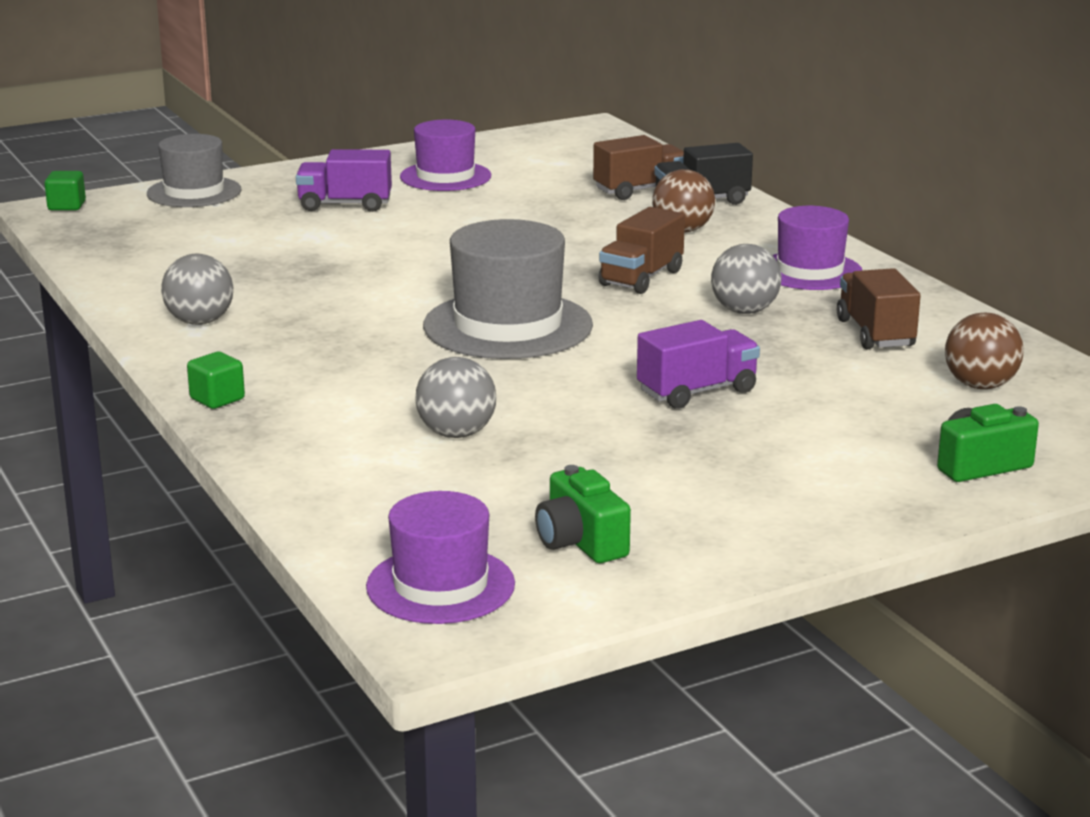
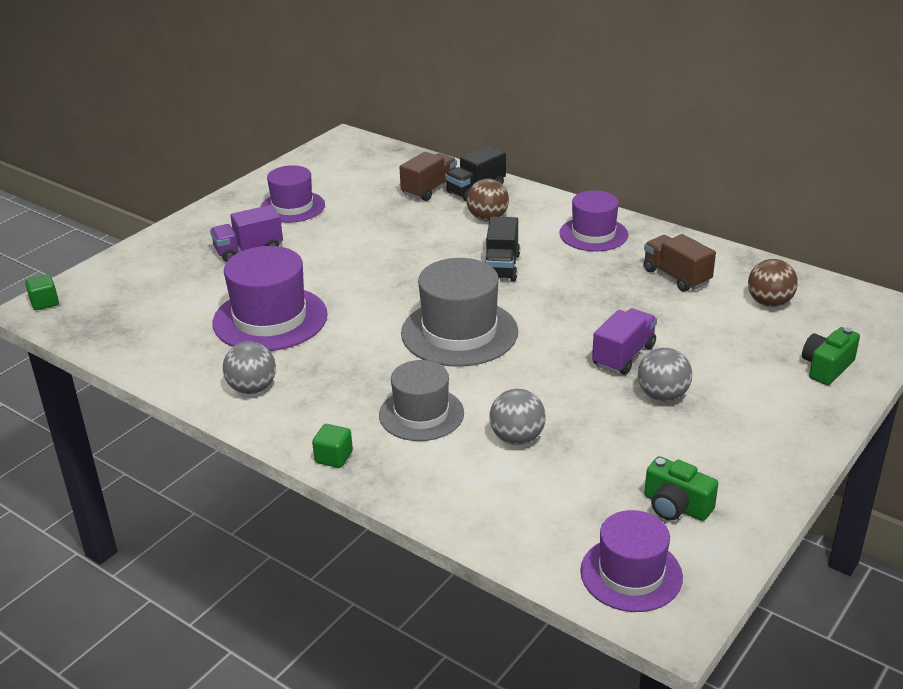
camera: 25 degrees left, 10 degrees up
(194, 192) = (128, 265): grey hat -> grey hat (421, 414)
(294, 268) = (270, 319): none -> purple hat
(641, 278) = (501, 267): brown truck -> black truck
(744, 311) = (587, 279): grey ball -> grey ball (662, 395)

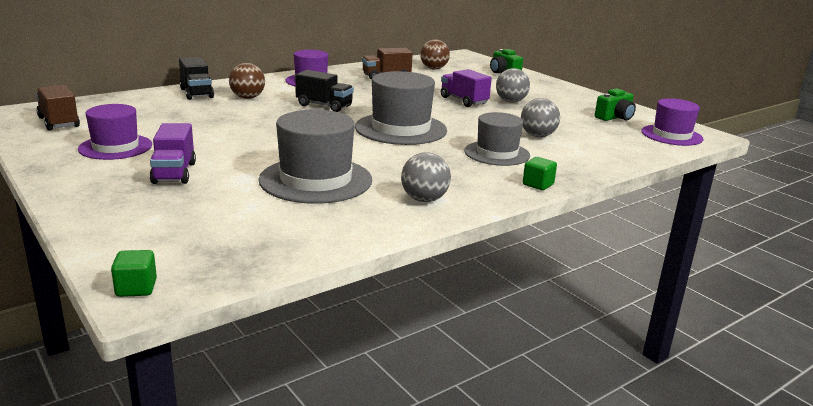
camera: 75 degrees left, 10 degrees down
(270, 319) = (315, 180): purple hat -> grey hat
(429, 189) = (171, 104): brown truck -> brown truck (59, 122)

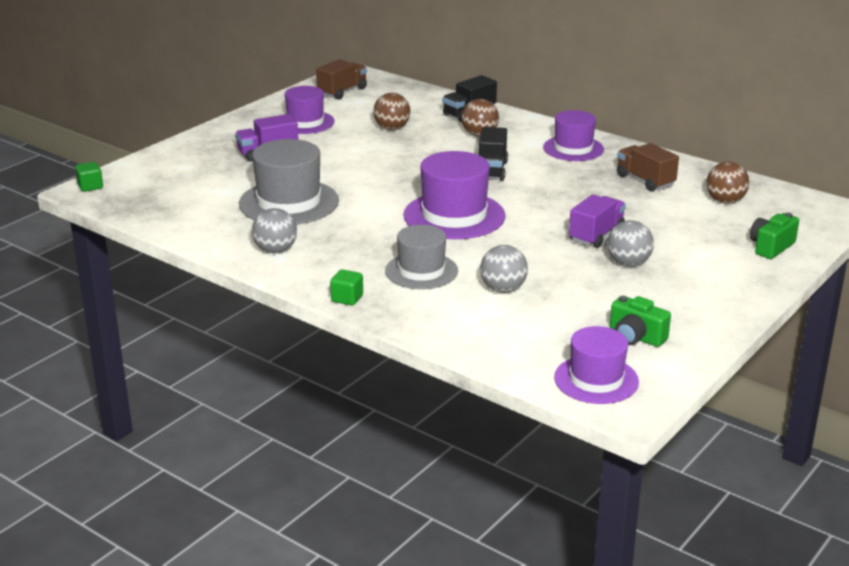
camera: 75 degrees right, 5 degrees up
(188, 119) = (392, 128): none -> brown ball
(400, 129) = (454, 216): grey hat -> purple hat

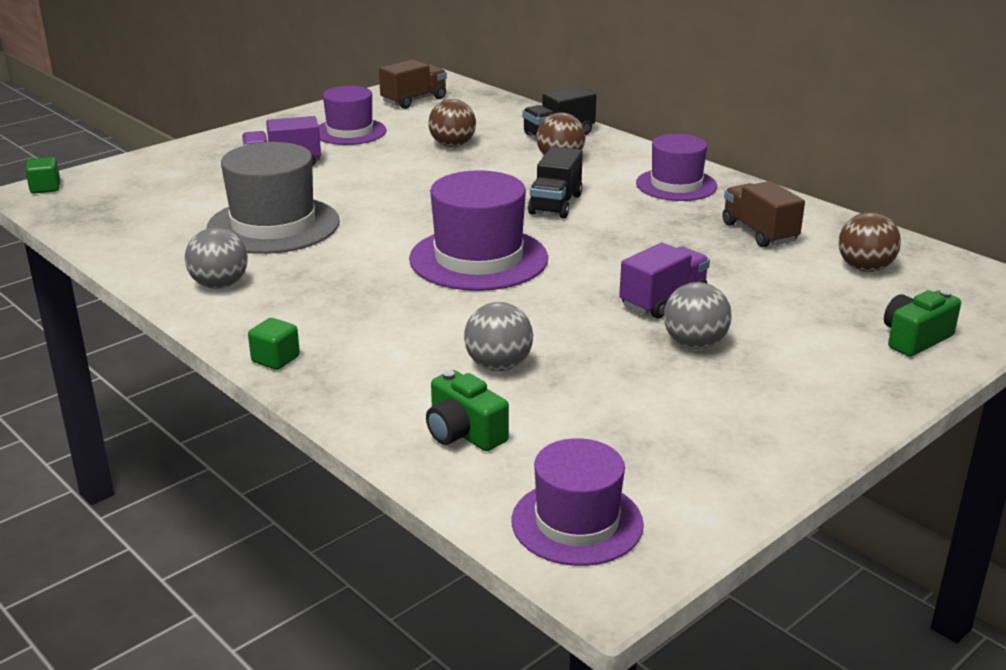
camera: 10 degrees right, 0 degrees up
(421, 271) = (397, 330): grey hat -> none
(636, 337) = (665, 458): green camera -> green camera (464, 433)

